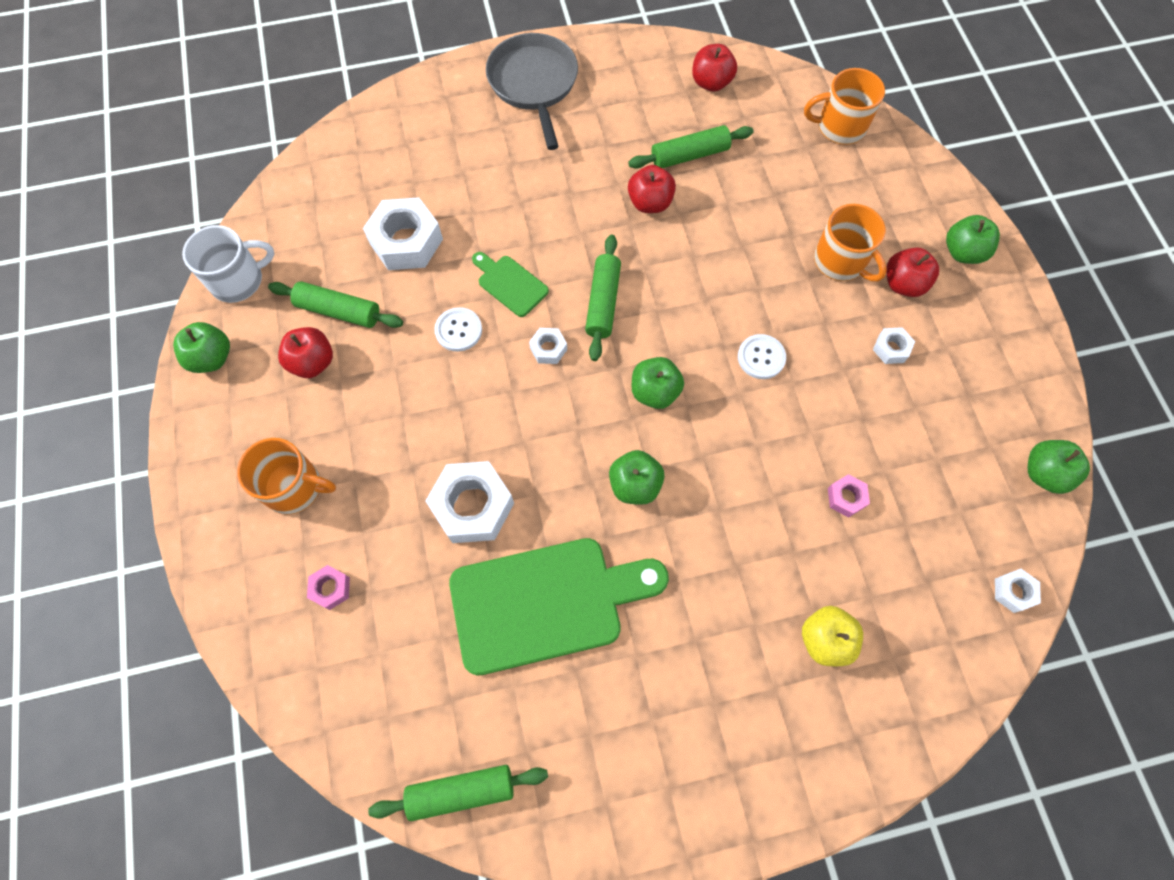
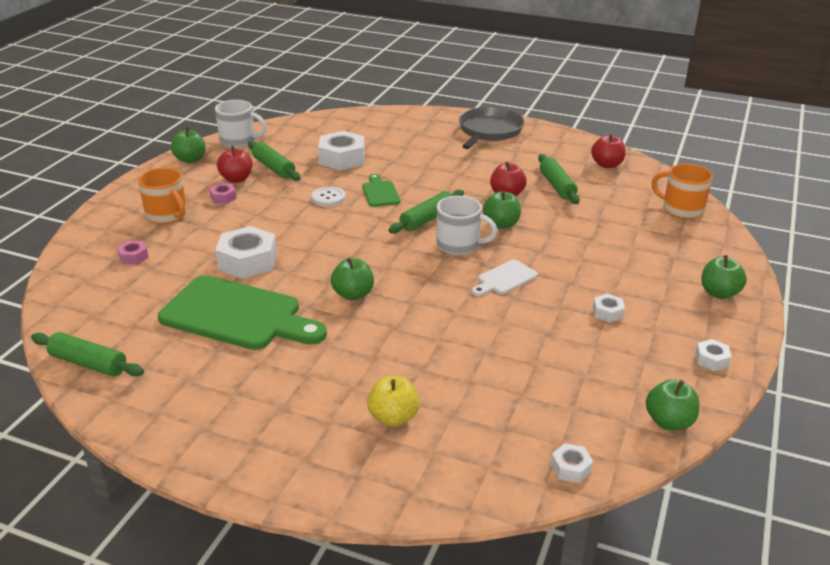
camera: 35 degrees right, 35 degrees down
(548, 349) = (371, 223): white nut -> white nut (711, 359)
(655, 392) = (414, 264): green apple -> green apple (501, 224)
(673, 328) = (459, 245): none -> white mug
(689, 155) = (557, 186): green rolling pin -> green rolling pin turned 60 degrees clockwise
(761, 357) = (504, 279): white button -> white cutting board
(840, 261) = (614, 262): orange mug -> none
(846, 497) = (490, 362): pink nut -> pink nut (223, 197)
(903, 284) = (652, 289): red apple -> none

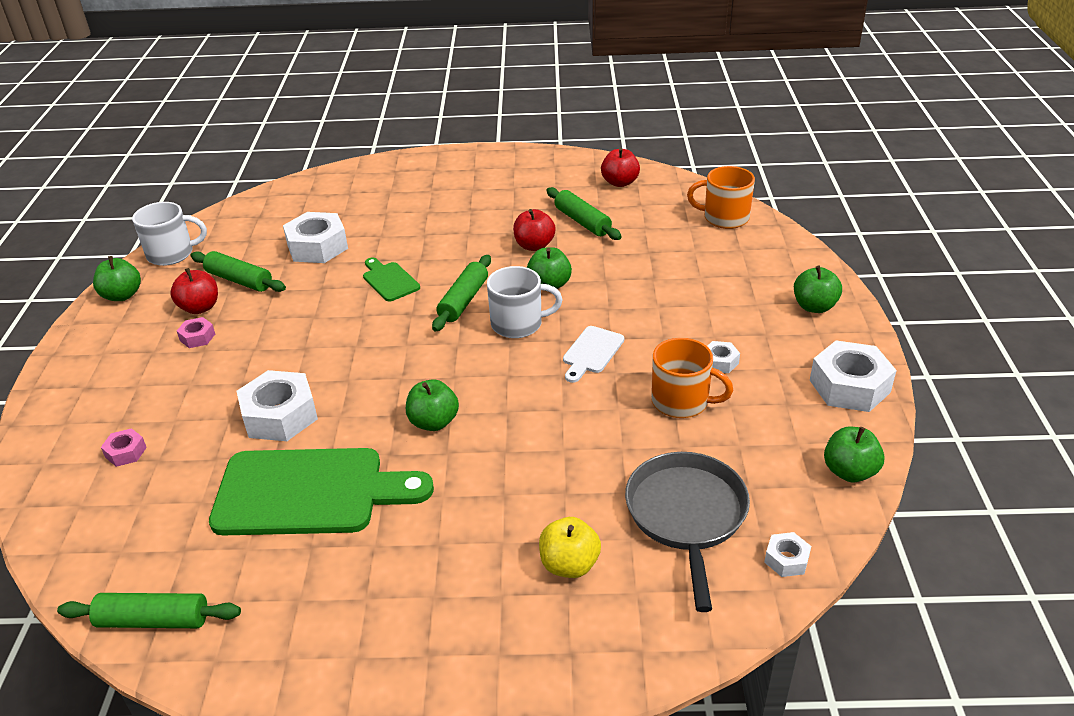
camera: 20 degrees left, 5 degrees up
(167, 215) = (137, 382): orange mug -> orange mug (681, 401)
(328, 197) = (330, 303): white button -> none
(489, 131) = (470, 170): grey pan -> grey pan (686, 515)
(711, 359) = (849, 386): white nut -> white nut, size x2.05

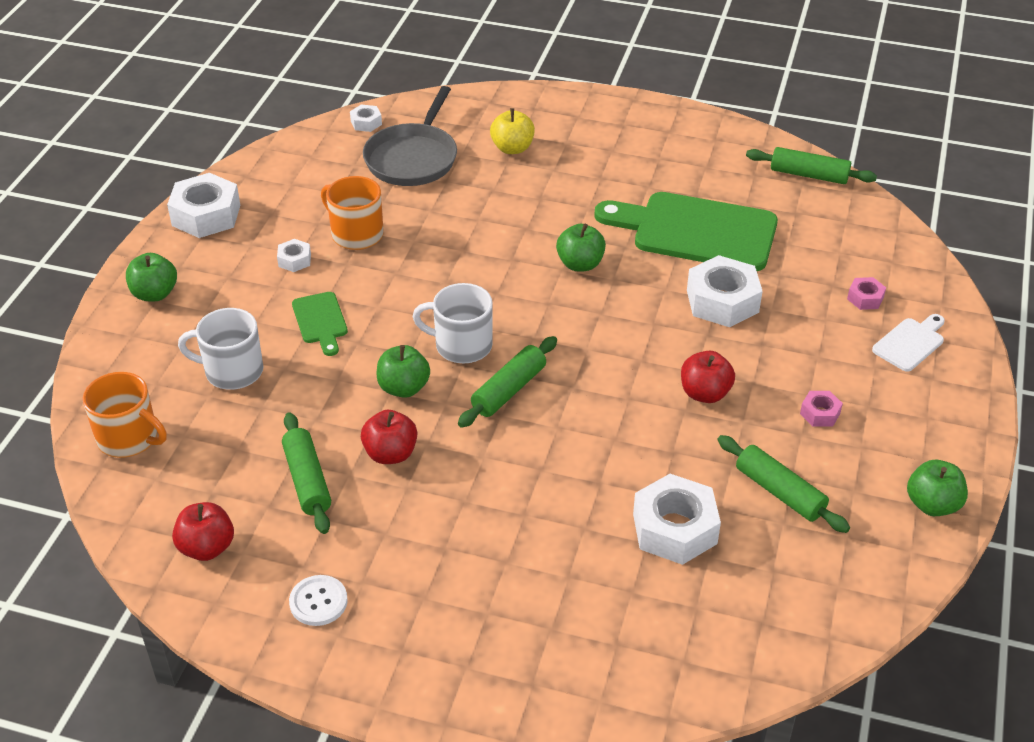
camera: 165 degrees left, 5 degrees up
(171, 254) = (884, 570): white mug -> white mug (232, 371)
(200, 308) = (824, 458): red apple -> red apple (705, 393)
(389, 280) = (588, 443): green cutting board -> green cutting board (320, 321)
(534, 176) = (318, 602): none -> white button
(591, 352) = (405, 296): white cutting board -> white cutting board (910, 343)
(849, 471) = (273, 159): green apple -> none

